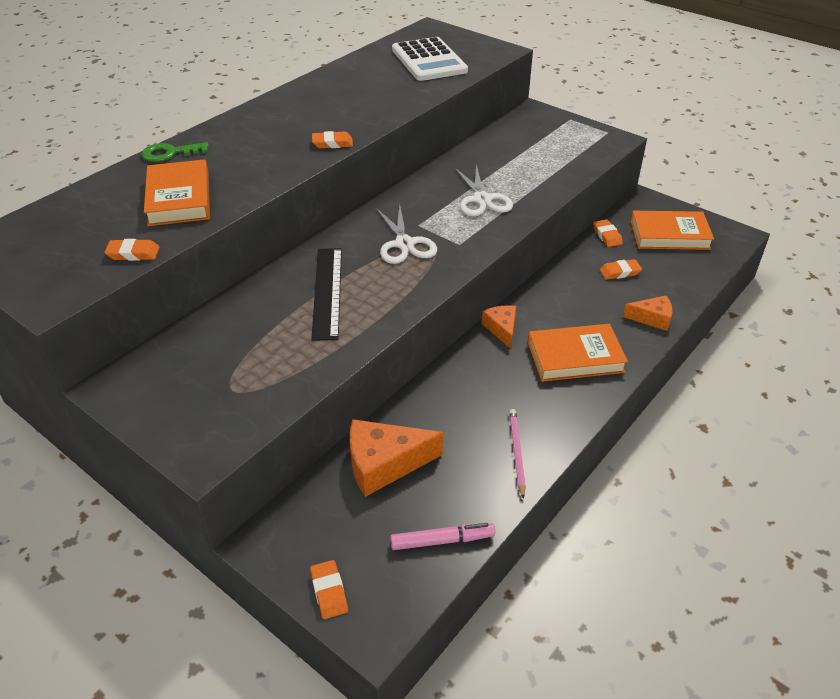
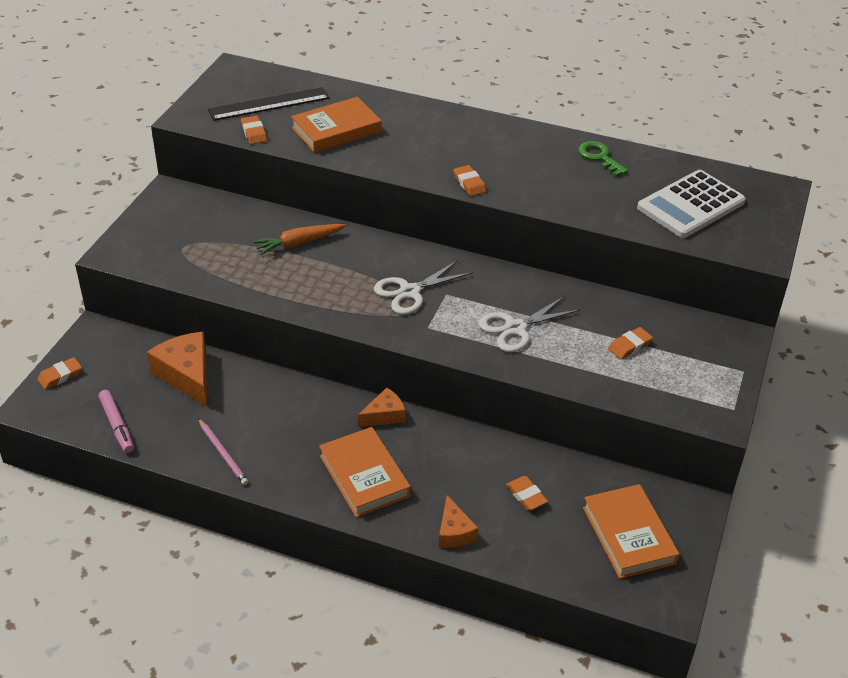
camera: 70 degrees right, 0 degrees up
(170, 153) = (401, 105): green key -> green key (599, 157)
(285, 299) = (299, 243): none -> orange carrot
(327, 292) = (318, 263): black ruler -> black ruler (269, 104)
(516, 452) = (223, 453): pink pencil -> pink pencil turned 75 degrees clockwise
(607, 236) = (593, 476): orange eraser -> orange eraser (629, 346)

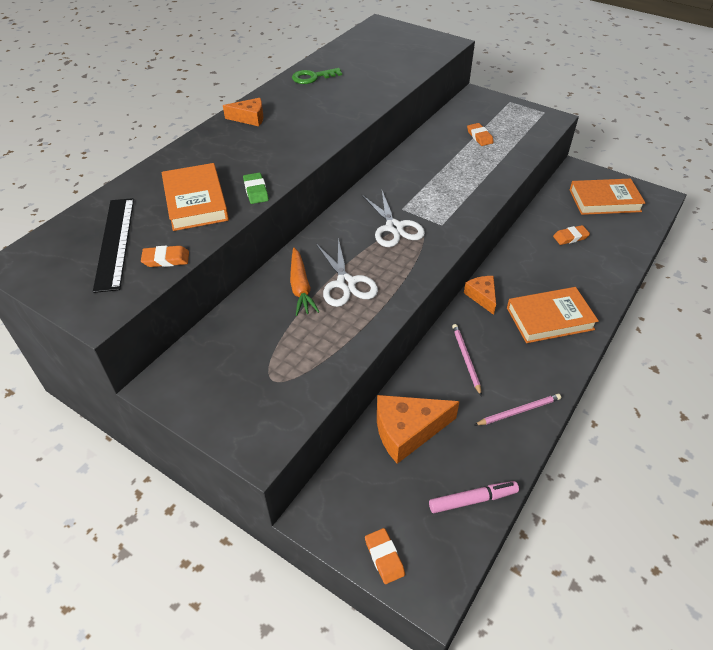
camera: 75 degrees left, 5 degrees up
(285, 408) = (466, 359): none -> pink pencil
(363, 159) = (256, 191): none -> green eraser
(454, 532) = (606, 278): orange cheese -> orange cheese (249, 118)
(469, 183) = (322, 139): orange eraser -> none
(516, 328) = (452, 181): white scissors -> white scissors (346, 283)
(690, 205) = (387, 55): white calculator -> none

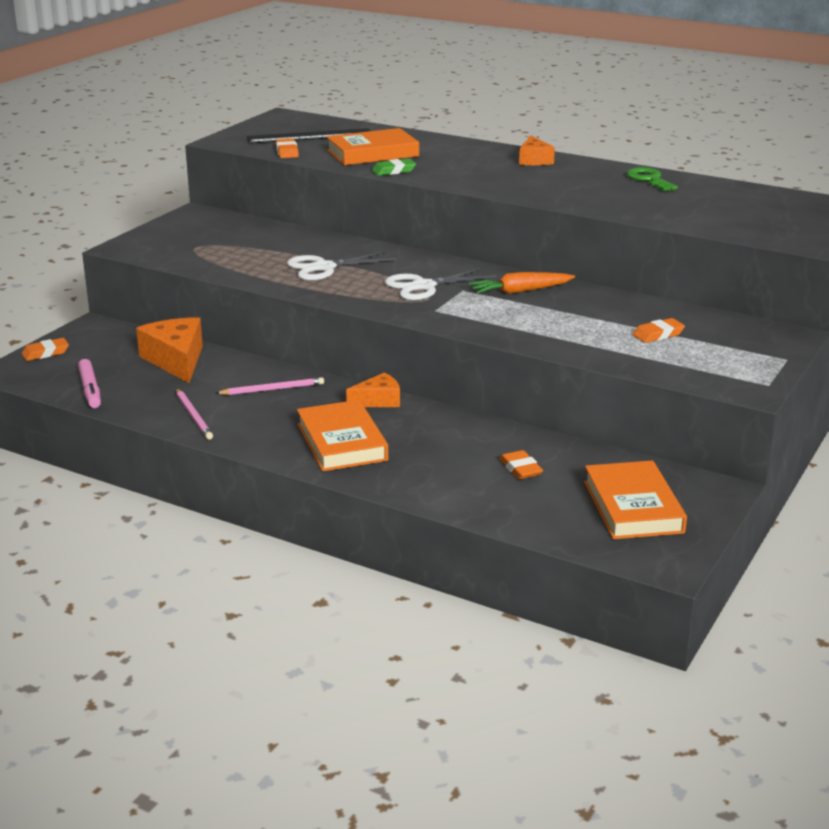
camera: 85 degrees right, 20 degrees down
(300, 287) = (316, 250): orange carrot -> orange carrot (520, 291)

